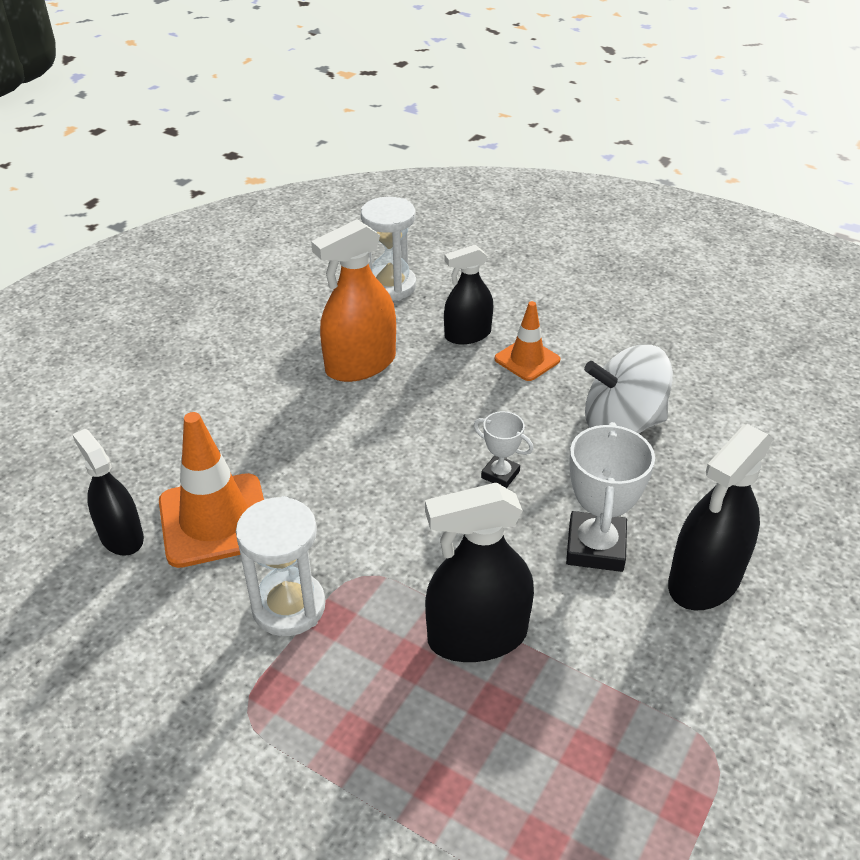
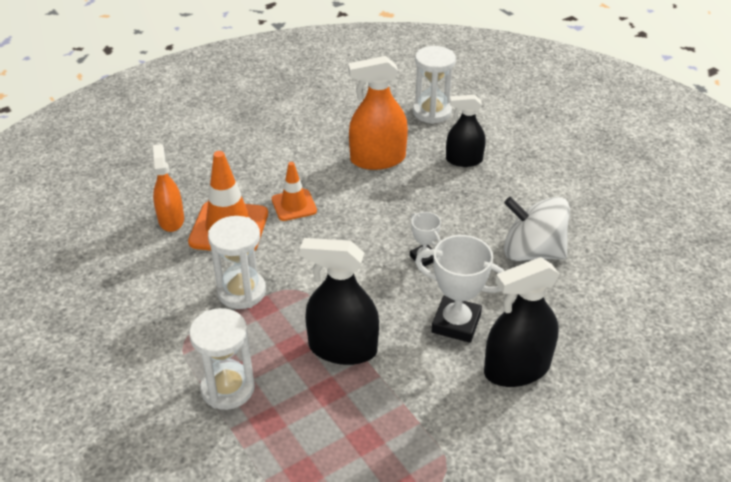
camera: 25 degrees right, 0 degrees up
(121, 536) = (171, 220): black spray bottle -> orange spray bottle
(356, 760) = (228, 388): none -> white hourglass
(527, 359) = (494, 189): orange traffic cone -> orange traffic cone (294, 205)
(595, 547) = (456, 323): white trophy -> white trophy turned 75 degrees clockwise

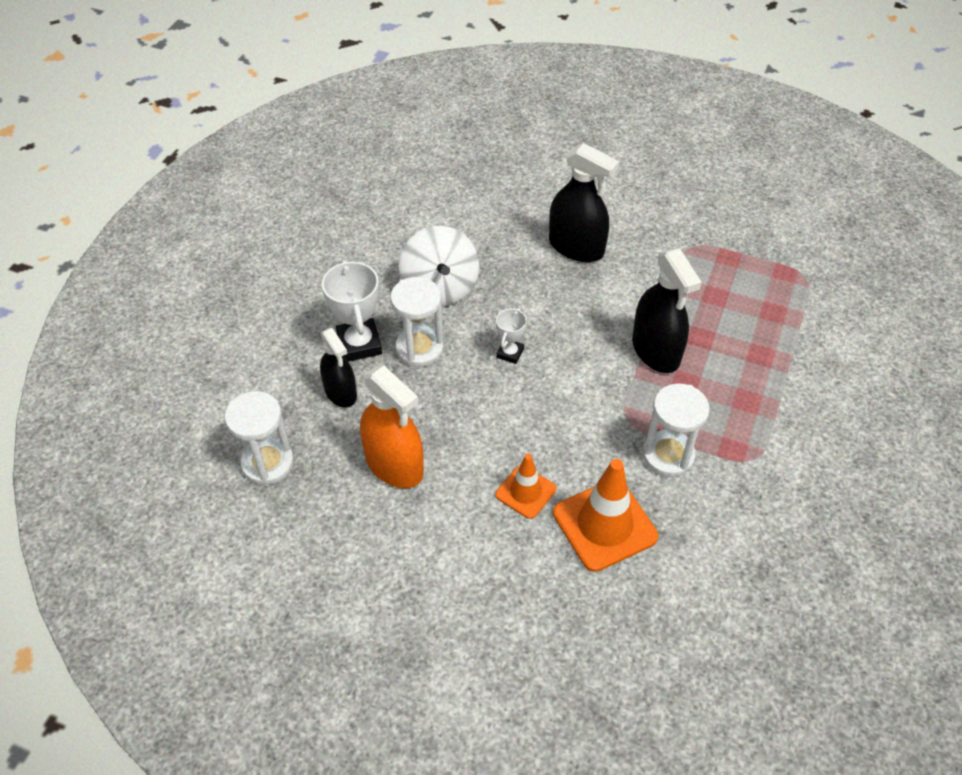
camera: 125 degrees left, 10 degrees up
(171, 220) = (640, 586): orange spray bottle -> none
(228, 388) = (761, 396): white hourglass -> white hourglass (419, 349)
(456, 323) = (564, 298): white trophy -> white trophy (359, 344)

